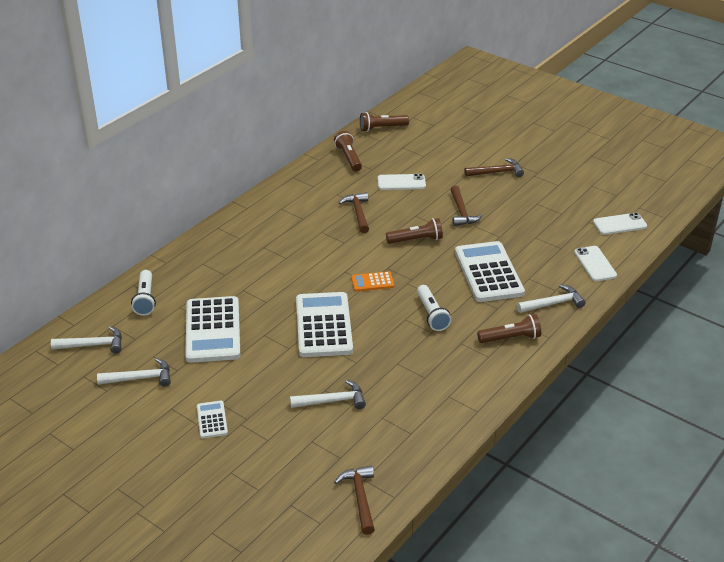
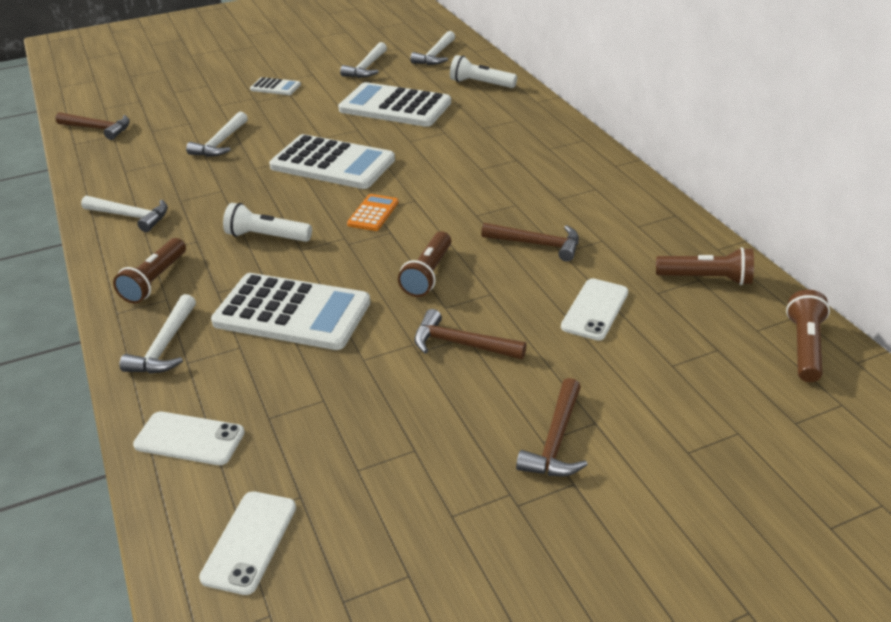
camera: 120 degrees right, 0 degrees up
(461, 390) = (130, 216): none -> white hammer

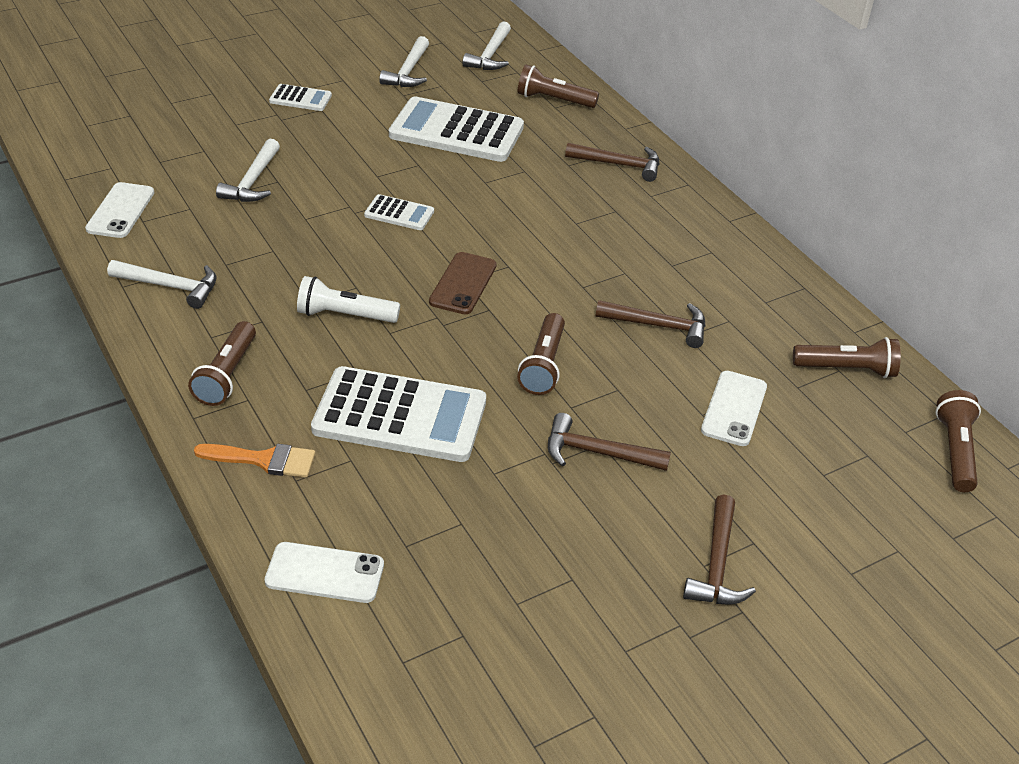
camera: 10 degrees left, 5 degrees up
(98, 129) = (89, 157): brown hammer -> brown hammer (619, 165)
(165, 346) = (264, 460): white hammer -> orange brush
(250, 542) = (422, 687): white phone -> white phone (120, 211)
(333, 163) = (399, 213): white calculator -> white calculator, size x0.47
(373, 213) = (463, 284): orange calculator -> brown phone
(481, 84) = (554, 100): white flashlight -> brown flashlight

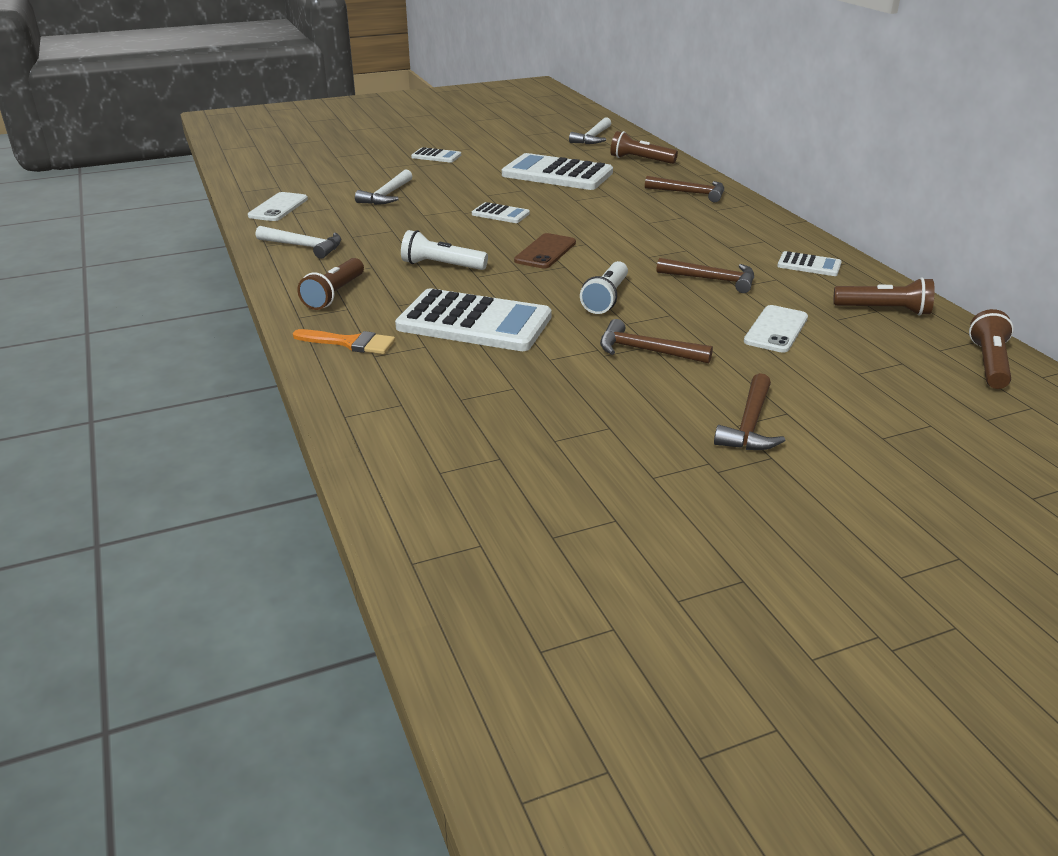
camera: 10 degrees right, 10 degrees down
(325, 573) = (384, 412): white phone -> none
(408, 71) = (525, 144): white hammer -> none
(543, 365) = (606, 298): brown flashlight -> white flashlight
(763, 294) = (809, 265): none -> white calculator

